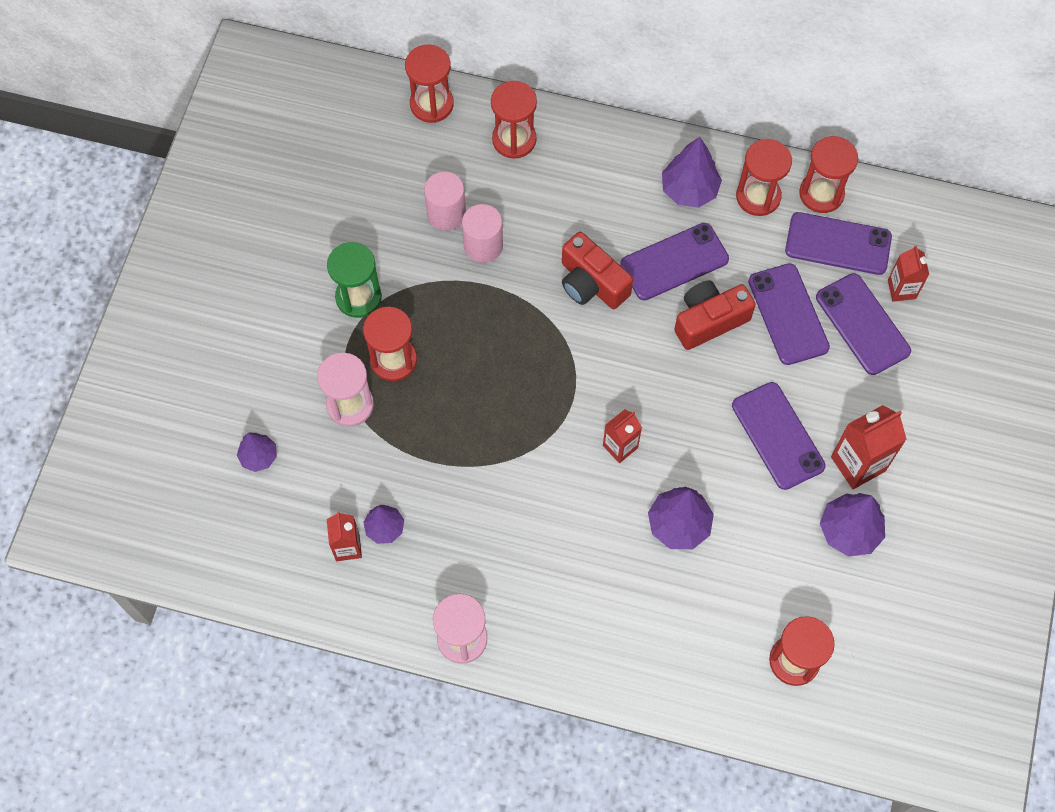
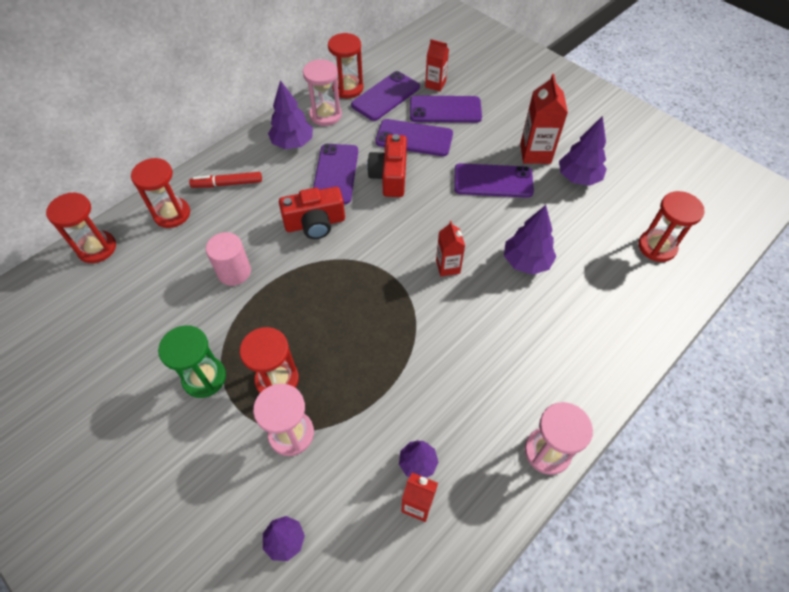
camera: 60 degrees left, 10 degrees down
(446, 214) = (189, 282): pink cylinder -> none
(587, 163) = (227, 184): none -> red marker
(758, 196) = (325, 115): red hourglass -> pink hourglass

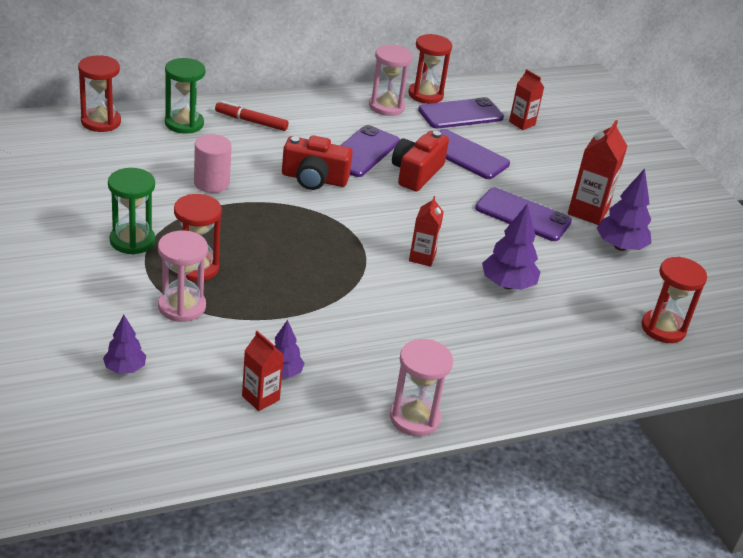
camera: 20 degrees right, 20 degrees down
(172, 214) = (184, 123): red hourglass -> green hourglass
(293, 143) = (337, 115): purple tree -> none
(445, 110) = (516, 145): purple phone -> none

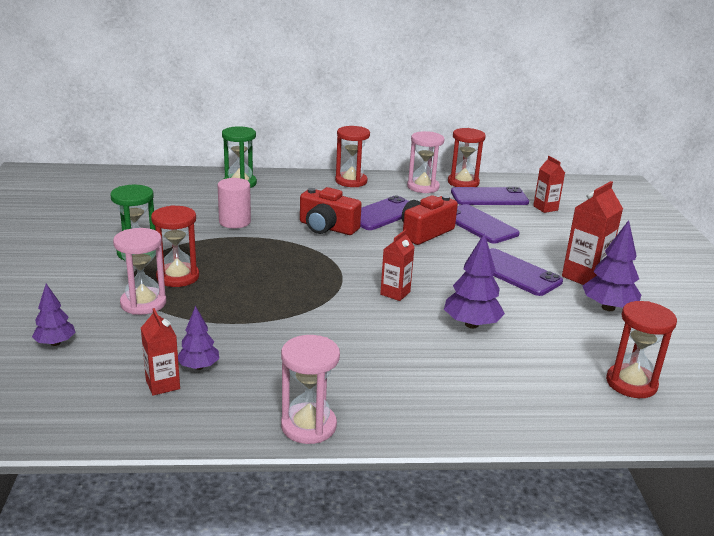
camera: 20 degrees right, 10 degrees down
(101, 122) = (173, 176): red hourglass -> red hourglass (351, 181)
(251, 121) = (297, 186): red marker -> none

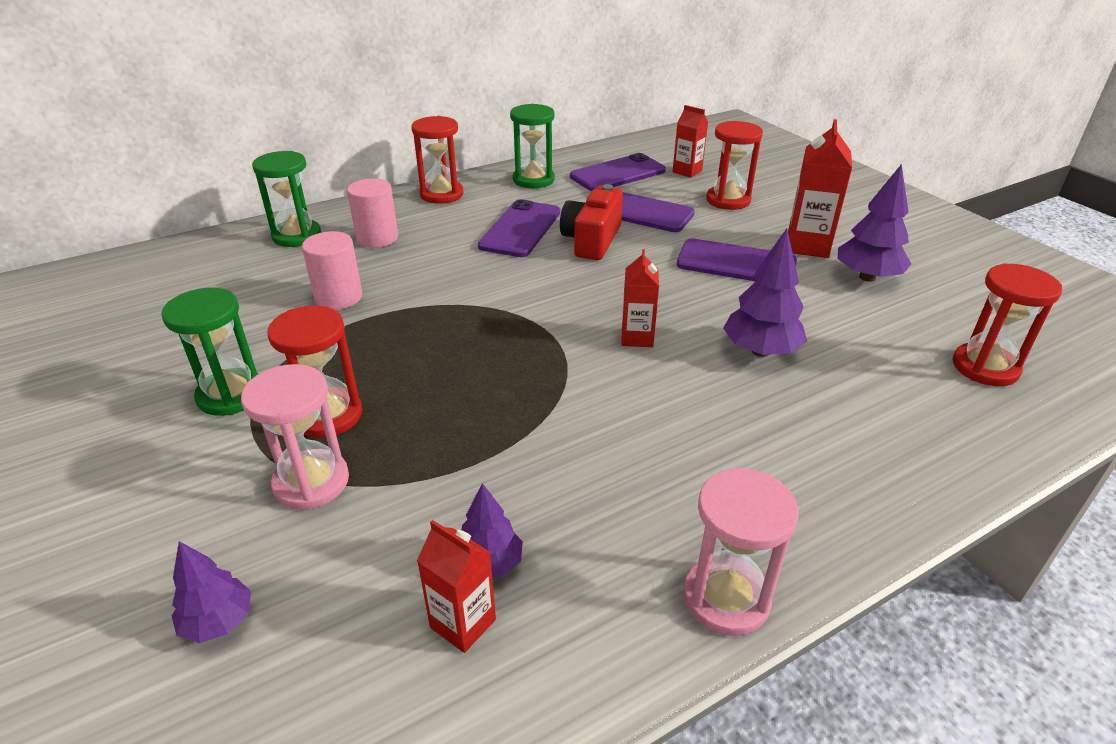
camera: 25 degrees left, 10 degrees up
(286, 196) = (377, 238): none -> pink cylinder
(327, 227) = (470, 269): red camera -> none
(423, 187) = (533, 180): pink hourglass -> green hourglass
(463, 182) = (572, 162): red hourglass -> red hourglass (728, 200)

